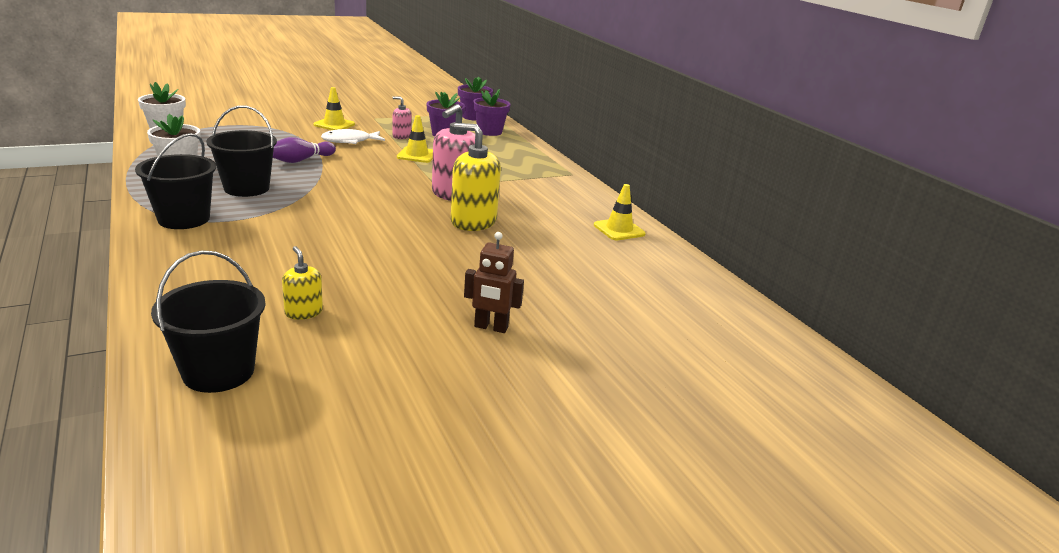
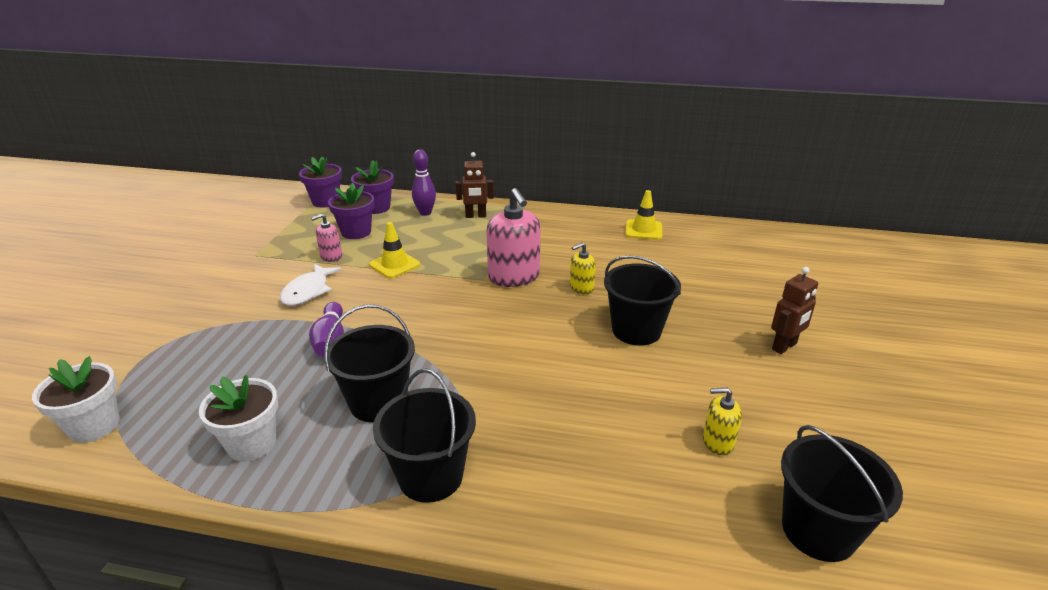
camera: 50 degrees left, 5 degrees up
(334, 124) = (242, 286): yellow traffic cone -> none
(433, 254) = (636, 330): none -> black bucket
(473, 221) = (581, 288): yellow soap dispenser -> yellow soap dispenser, size x0.52
(507, 147) = (425, 213): none -> purple bowling pin
(531, 163) = (475, 216): none -> brown robot

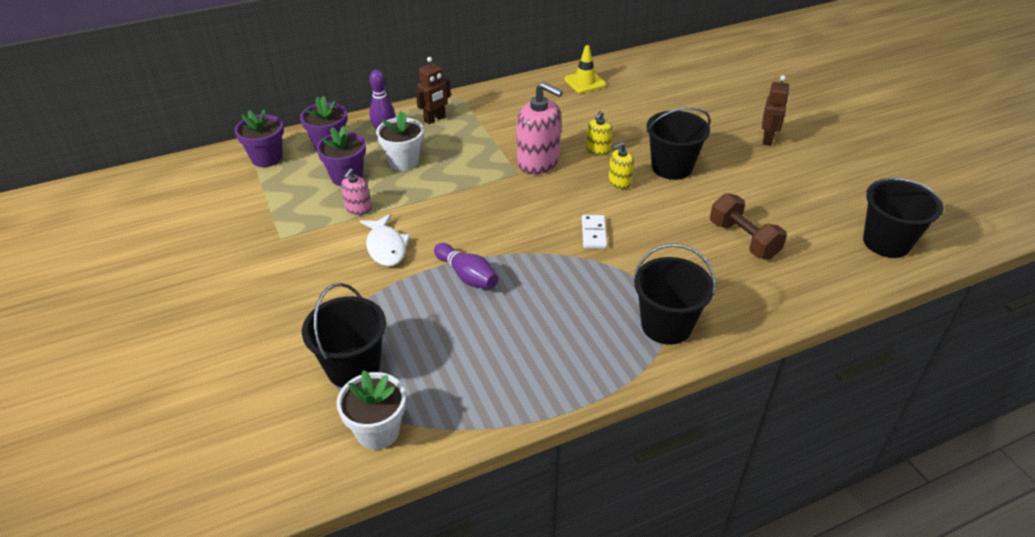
camera: 35 degrees left, 10 degrees up
(252, 443) = (522, 373): white flower pot -> white flower pot (403, 161)
(378, 402) = (569, 300): black bucket -> black bucket (353, 367)
(394, 265) = (427, 192): yellow traffic cone -> none
(480, 355) = (594, 233): none -> white domino
(626, 434) = (743, 240): none -> brown dumbbell
(718, 442) = (795, 219): yellow soap dispenser -> yellow soap dispenser (619, 182)

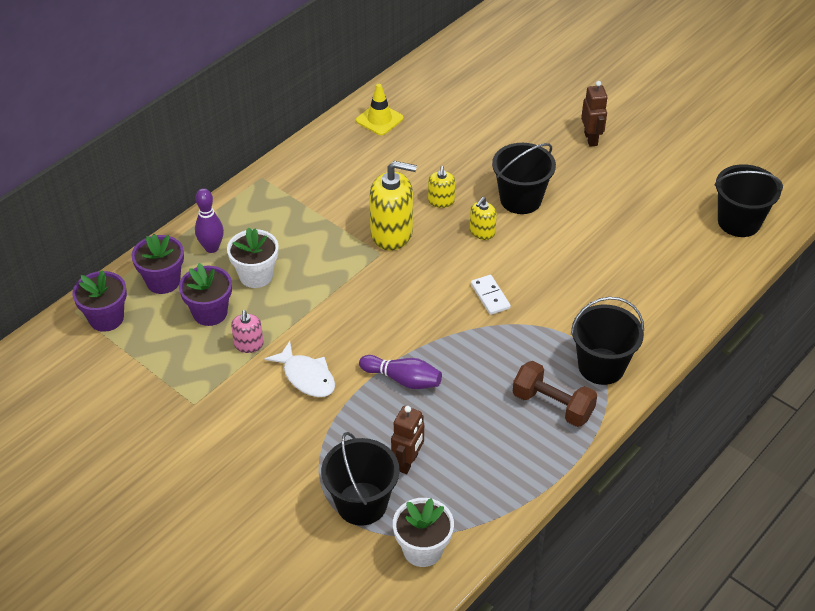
camera: 25 degrees left, 5 degrees up
(435, 119) = (253, 214): brown robot -> brown robot (408, 462)
(538, 162) = (392, 233): pink soap dispenser -> yellow soap dispenser
(743, 240) = (622, 259): brown dumbbell -> brown dumbbell (552, 405)

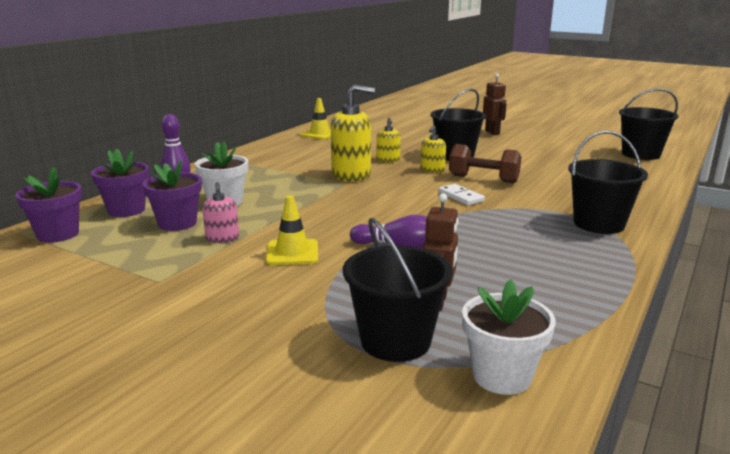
camera: 10 degrees left, 25 degrees down
(306, 377) = (292, 253): white fish -> yellow traffic cone
(552, 405) = (572, 249): brown dumbbell -> brown dumbbell (483, 179)

